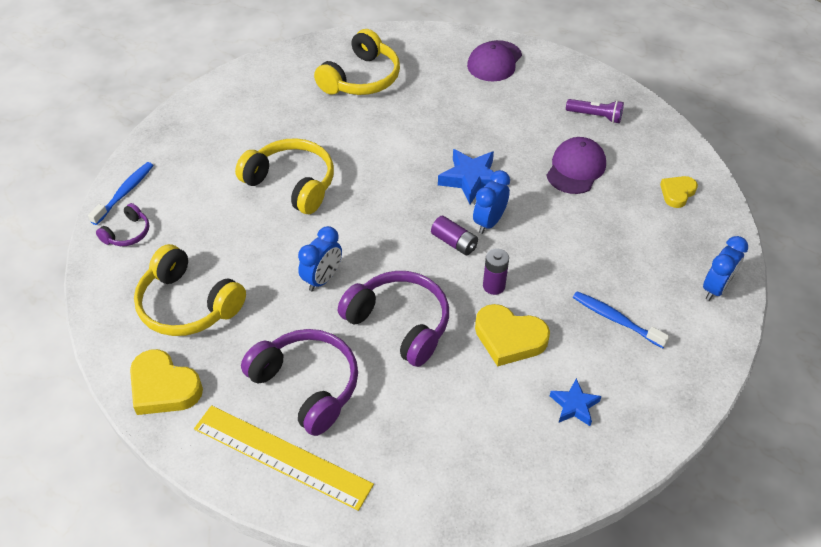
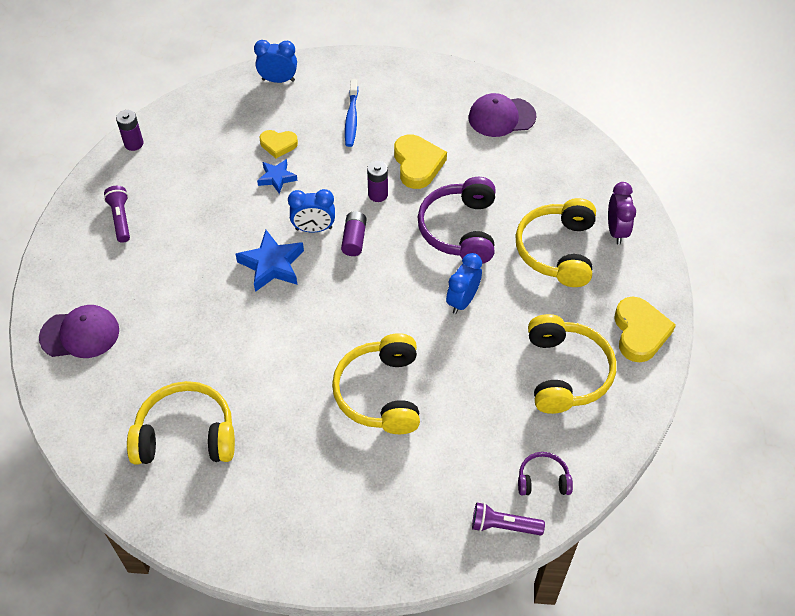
camera: 125 degrees left, 5 degrees up
(125, 193) = (504, 526): blue toothbrush -> purple flashlight
(282, 456) = (616, 231): yellow ruler -> purple clock
(307, 385) = (557, 250): purple headphones -> yellow headphones
(322, 279) = (462, 301): blue clock -> blue clock turned 60 degrees counterclockwise
(574, 405) = (441, 110): blue star -> blue star (277, 178)
(576, 168) = (204, 203): purple cap -> purple cap (501, 117)
(677, 193) = (189, 132): yellow heart -> yellow heart (278, 145)
(684, 153) = (134, 144): none -> purple battery

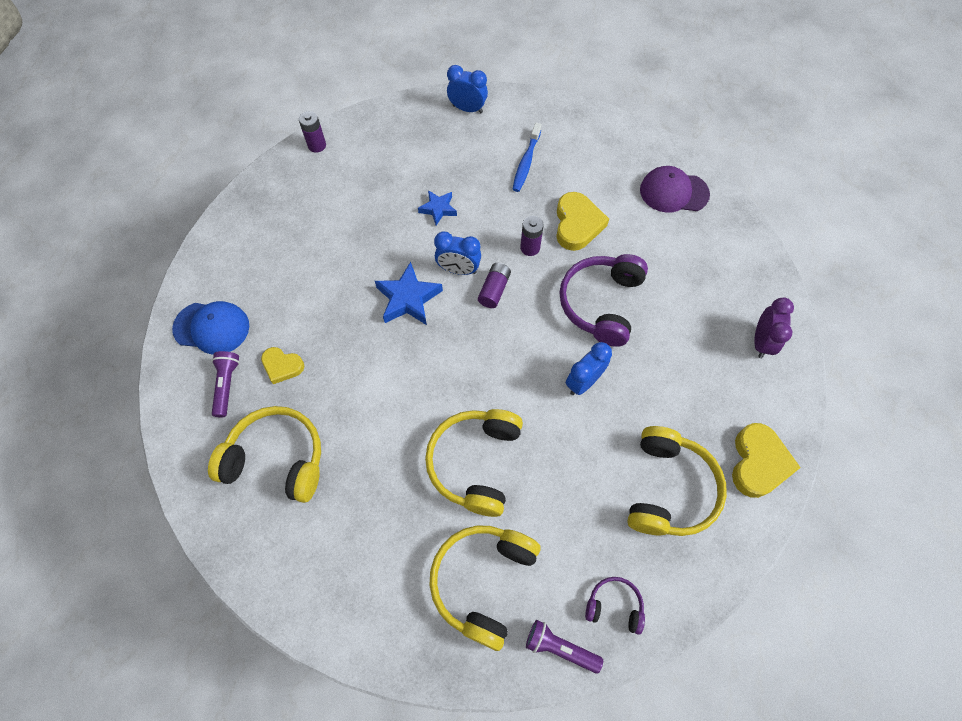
camera: 15 degrees right, 10 degrees up
(80, 334) = (212, 327): purple cap -> blue cap
(121, 219) = (283, 219): purple flashlight -> purple flashlight (227, 385)
(278, 145) = (449, 175): yellow heart -> yellow heart (282, 366)
(557, 250) = (694, 349): yellow headphones -> yellow headphones (482, 581)

